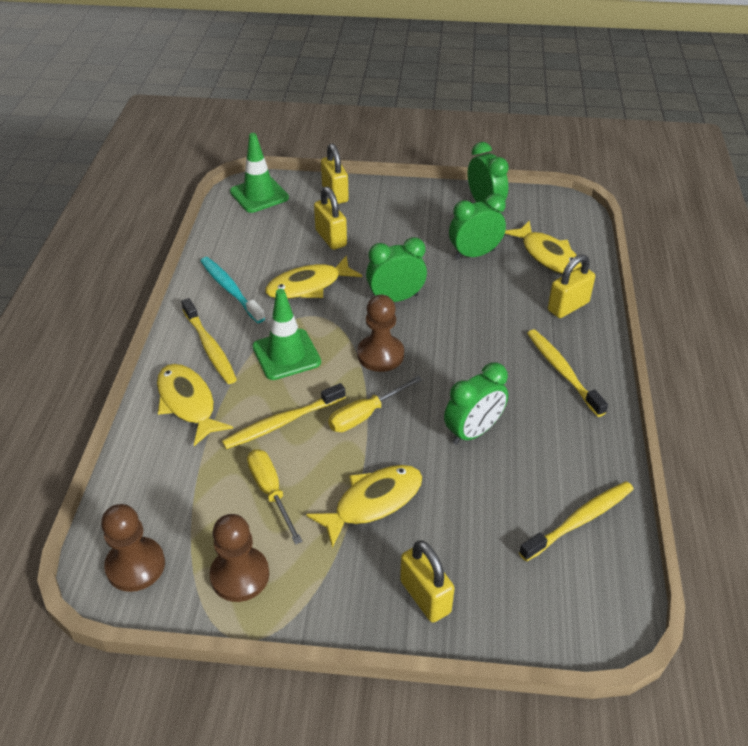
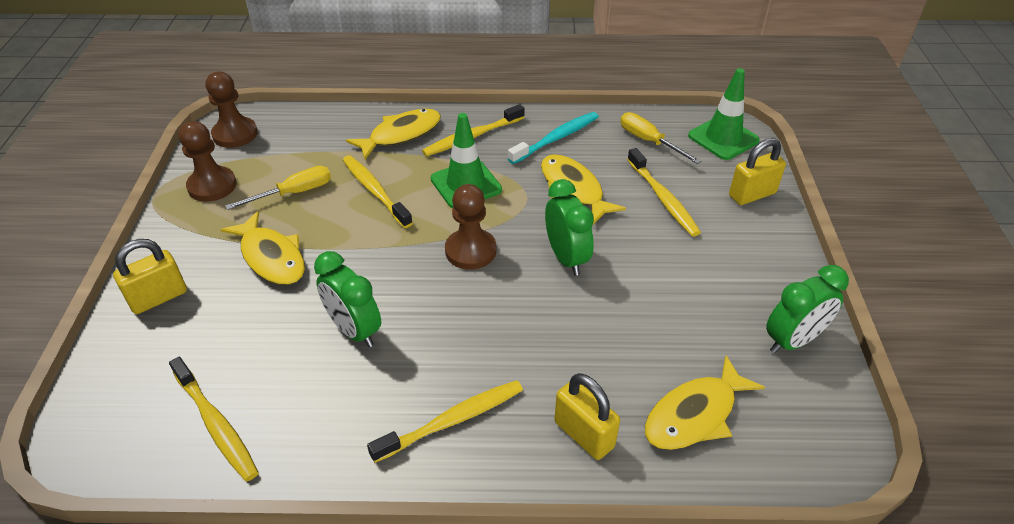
camera: 85 degrees right, 0 degrees up
(331, 238) = (663, 198): yellow padlock -> yellow toothbrush
(365, 415) = (382, 245): yellow screwdriver -> yellow screwdriver (649, 141)
(474, 254) = (673, 329): green clock -> none

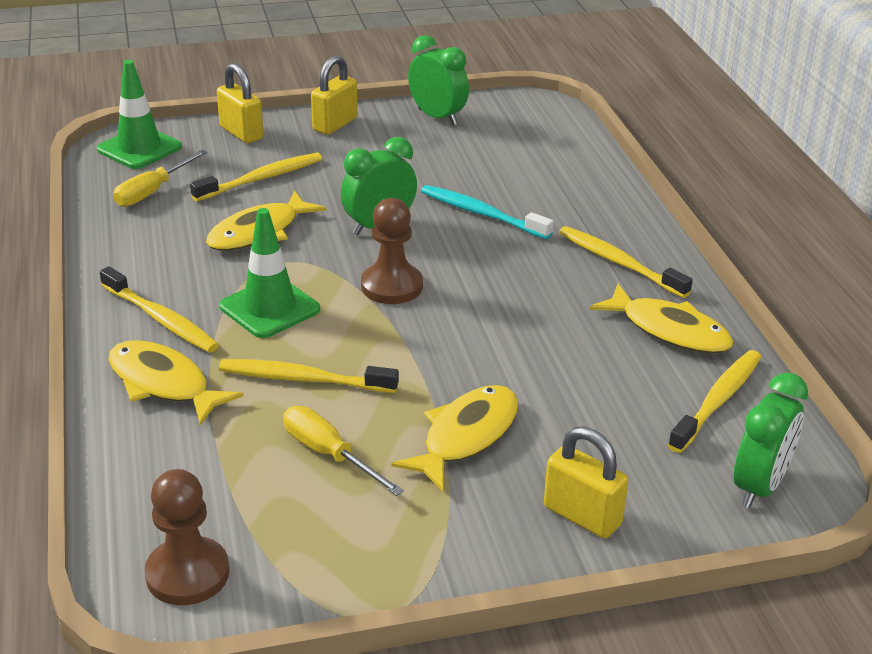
camera: 105 degrees left, 10 degrees down
(212, 186) = (337, 550): brown pawn -> none
(354, 330) = (548, 341): green clock -> green clock (759, 486)
(375, 191) = (304, 379): yellow toothbrush -> yellow toothbrush turned 60 degrees clockwise
(556, 138) = (155, 254): turquoise toothbrush -> turquoise toothbrush (482, 214)
(584, 434) = (590, 200): yellow padlock -> yellow padlock (335, 124)
(695, 414) = (539, 155): yellow fish -> yellow fish (669, 330)

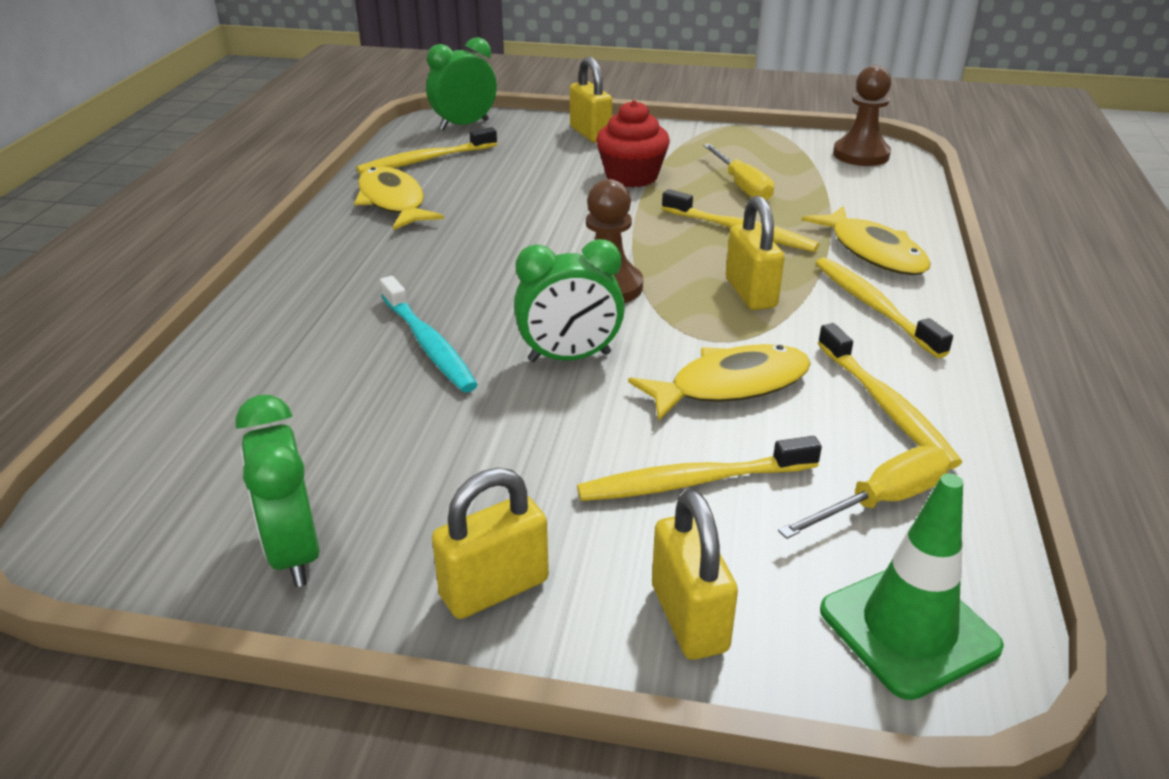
camera: 155 degrees left, 0 degrees up
(269, 308) = (750, 293): green traffic cone -> yellow padlock
(466, 436) = (631, 176): yellow fish -> red cupcake
(619, 263) = (353, 259): yellow toothbrush -> yellow toothbrush (885, 405)

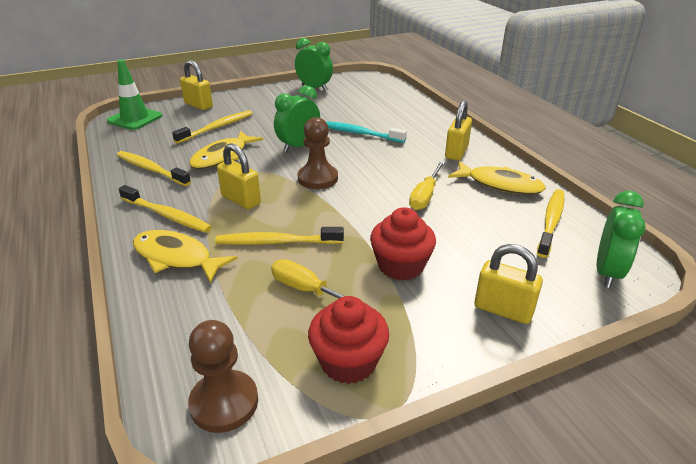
camera: 145 degrees right, 0 degrees up
(494, 588) = (255, 96): yellow padlock -> yellow padlock (456, 152)
(749, 146) = (348, 362): none -> red cupcake
(882, 501) = (147, 141): yellow screwdriver -> yellow screwdriver (425, 196)

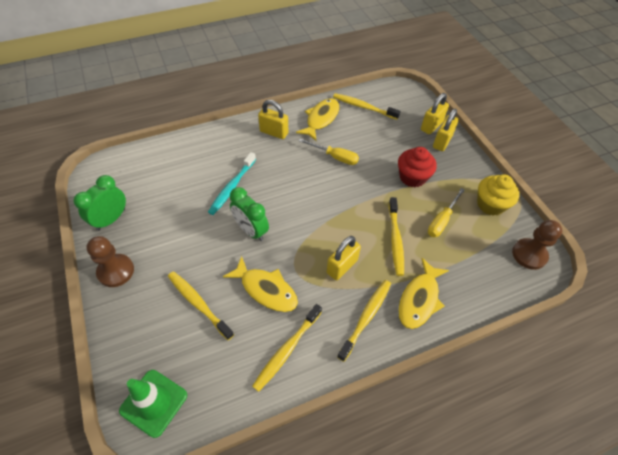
camera: 90 degrees left, 20 degrees up
(198, 105) = (129, 333): yellow padlock -> yellow padlock (431, 126)
(318, 178) = (309, 216): brown pawn -> brown pawn (116, 271)
(348, 362) = (490, 204): red cupcake -> yellow cupcake
(607, 272) = (407, 99): green clock -> none

